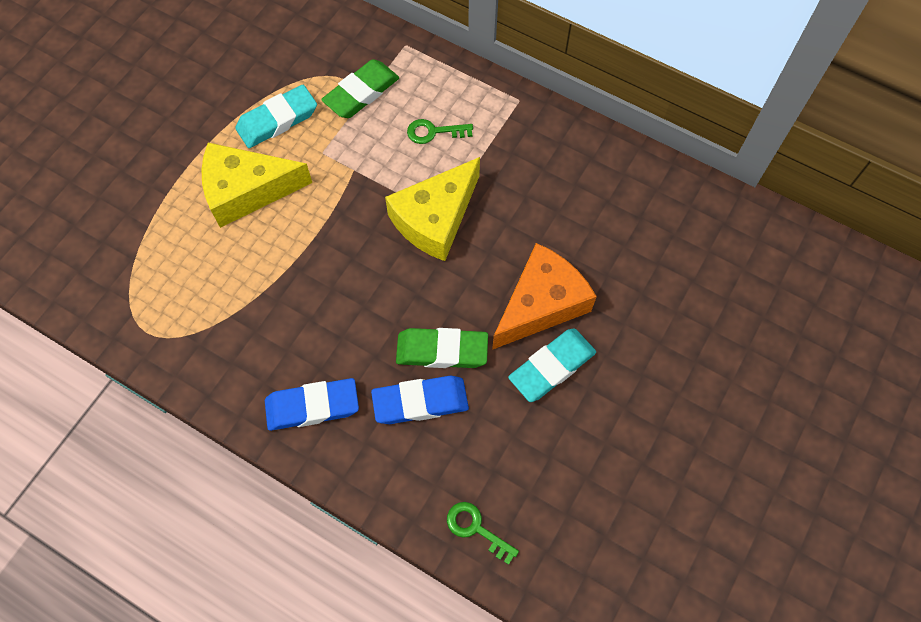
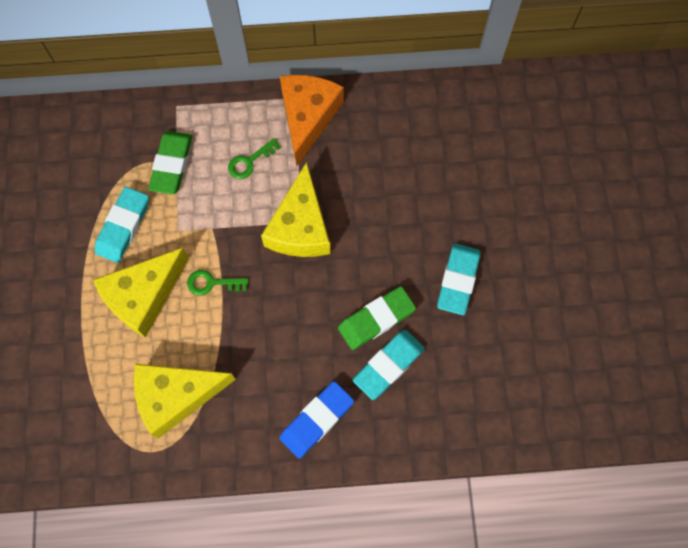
camera: 35 degrees left, 5 degrees up
(205, 297) = (176, 396): none -> yellow cheese
(420, 402) = (388, 365): blue eraser -> turquoise eraser
(476, 529) = (488, 424): green key -> green key (212, 283)
(541, 304) = (419, 241): orange cheese -> orange cheese (307, 117)

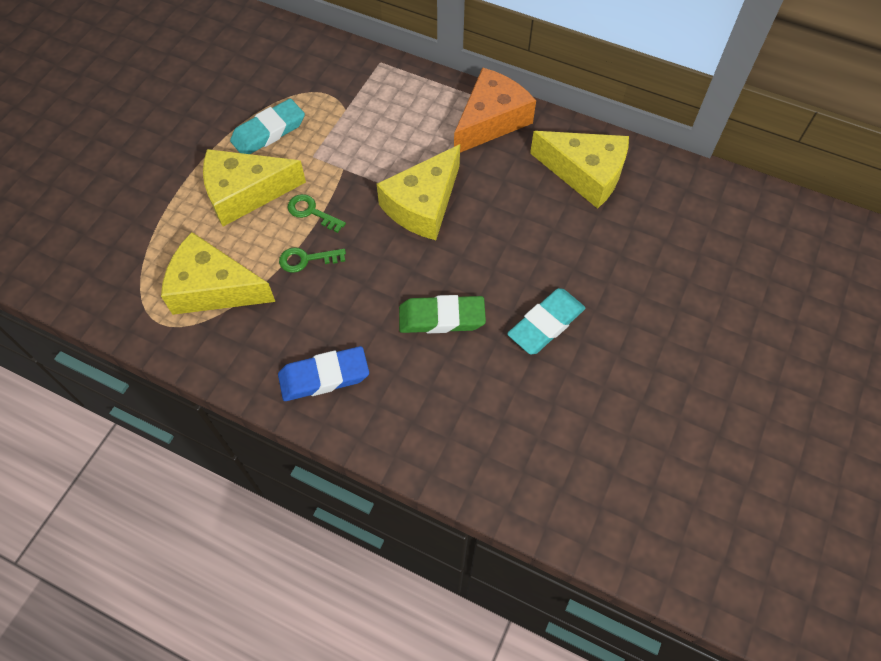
camera: 30 degrees right, 10 degrees down
(172, 165) = (344, 104): green eraser -> none
(249, 162) = (413, 132): green key -> green key (306, 259)
(388, 365) = (426, 364): turquoise eraser -> none
(413, 129) = (585, 173): none -> yellow cheese

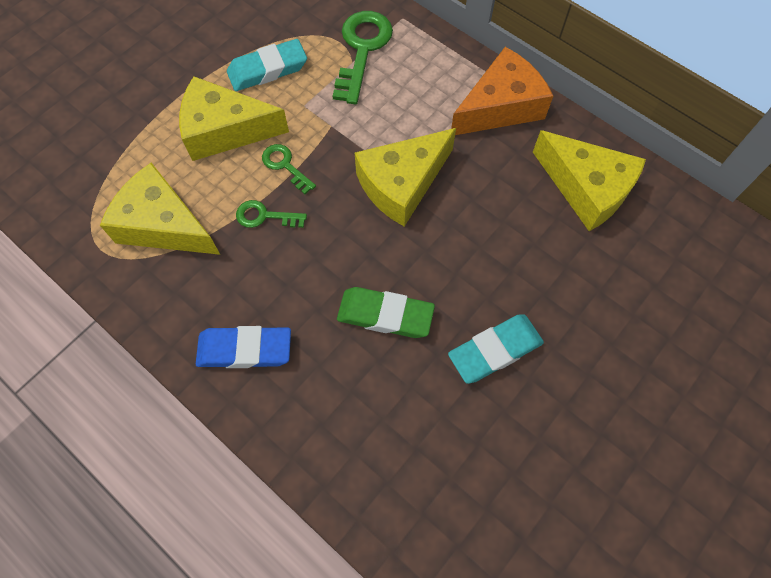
camera: 15 degrees right, 5 degrees up
(351, 97) = (362, 50): none -> green key

